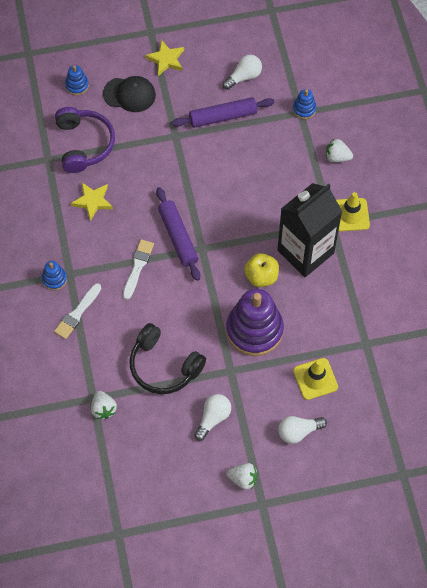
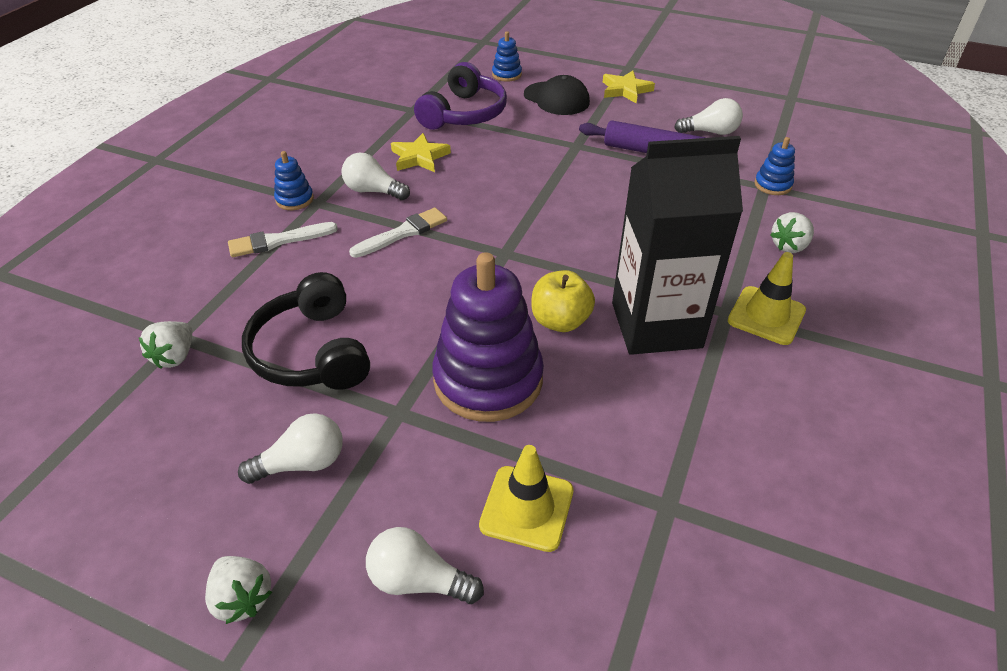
camera: 35 degrees right, 20 degrees down
(92, 246) = (373, 191): none -> white light bulb
(178, 237) = (485, 228): purple rolling pin -> none
(337, 157) = (789, 246): white strawberry -> white strawberry turned 90 degrees counterclockwise

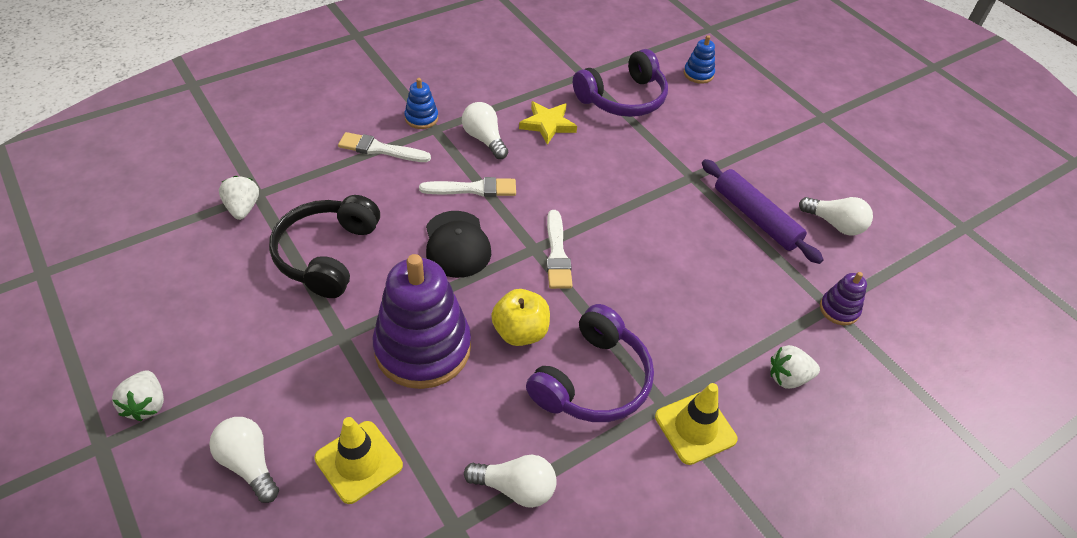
camera: 30 degrees right, 5 degrees up
(175, 356) = (243, 208): white strawberry -> white strawberry turned 120 degrees clockwise
(302, 463) = (252, 335): white light bulb -> white light bulb (516, 488)
(529, 248) = (557, 254): none -> white brush
(556, 99) = (720, 120): black cap -> black cap (457, 244)
(625, 90) = (796, 140): yellow star -> none
(656, 325) = (592, 380): black carton -> purple headphones
(772, 185) = (839, 309): blue stacking toy -> purple stacking toy

